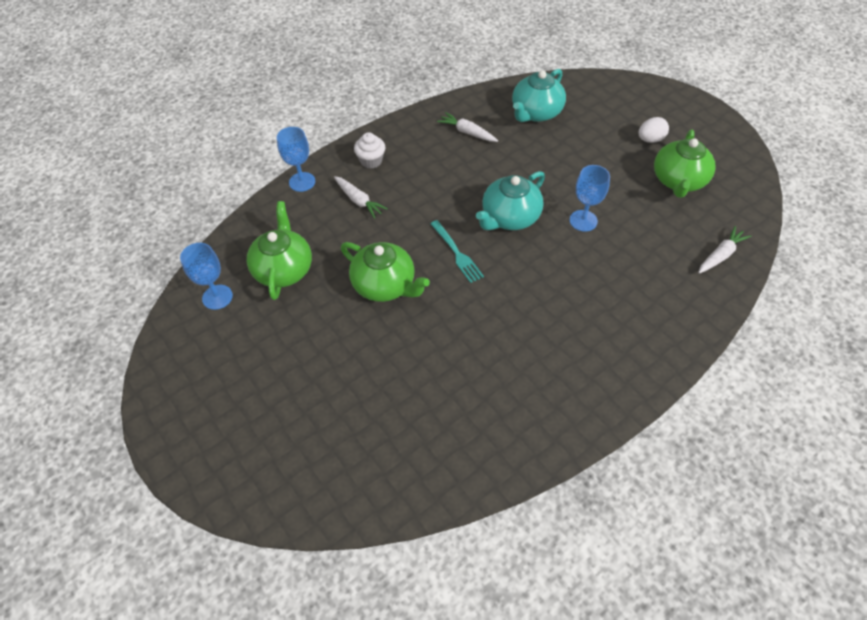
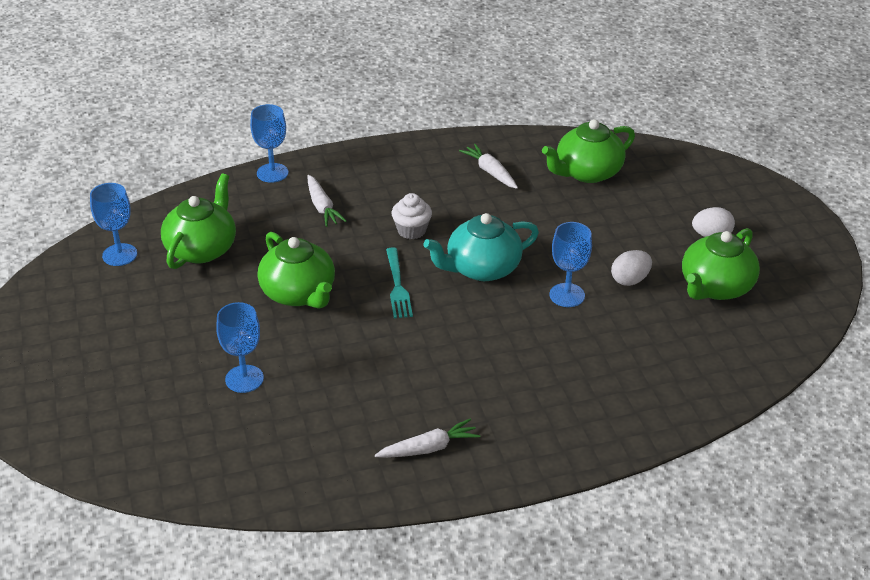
camera: 20 degrees right, 15 degrees down
(371, 161) = (361, 172): white cupcake -> white cupcake (411, 230)
(386, 380) = (244, 379): none -> blue goblet
(536, 113) = (587, 172): turquoise teapot -> green teapot
(618, 193) = (630, 280): none -> white egg
(720, 255) = (712, 375): white carrot -> white carrot (429, 448)

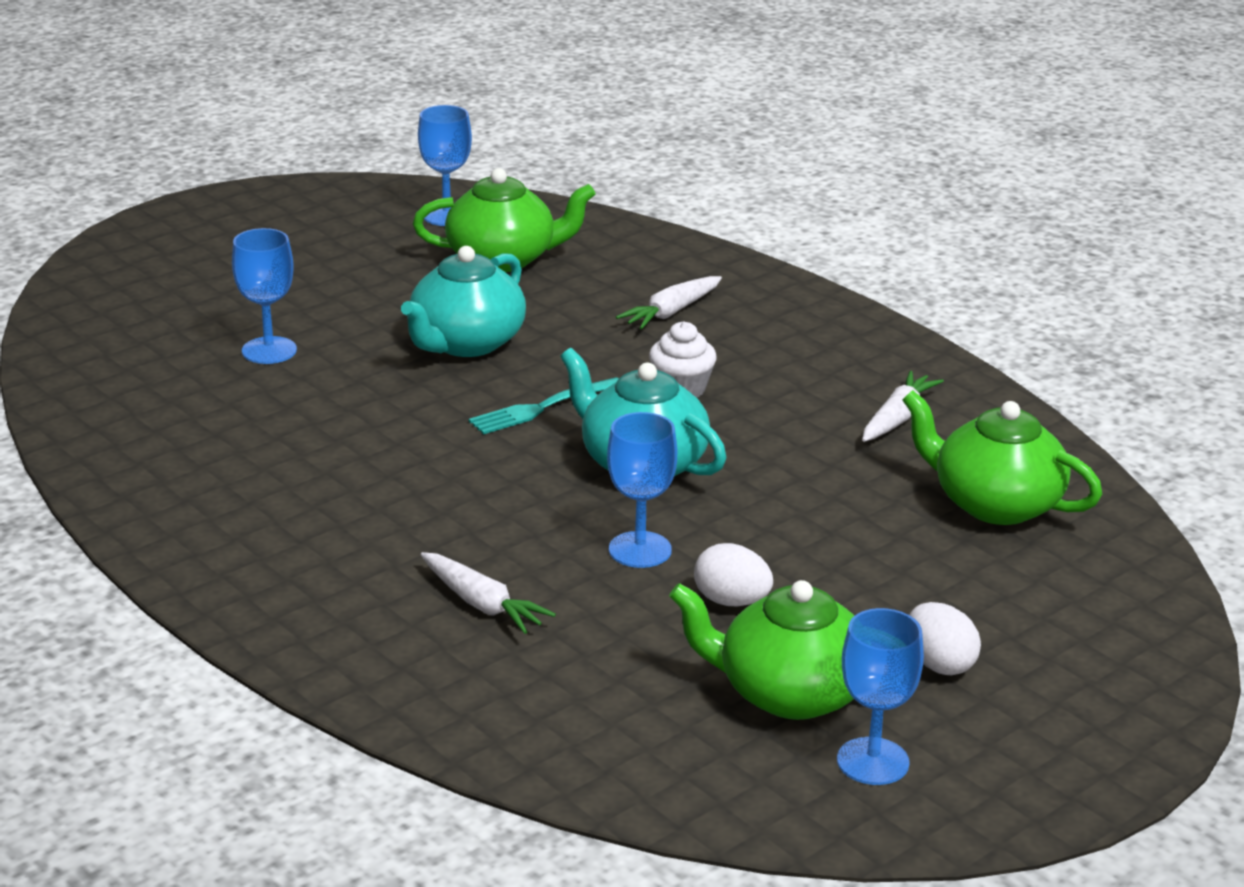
camera: 65 degrees right, 10 degrees down
(272, 173) = (714, 260): blue goblet -> blue goblet (873, 761)
(299, 293) = (466, 343): green teapot -> turquoise teapot
(429, 448) = (215, 508): white carrot -> white carrot (482, 604)

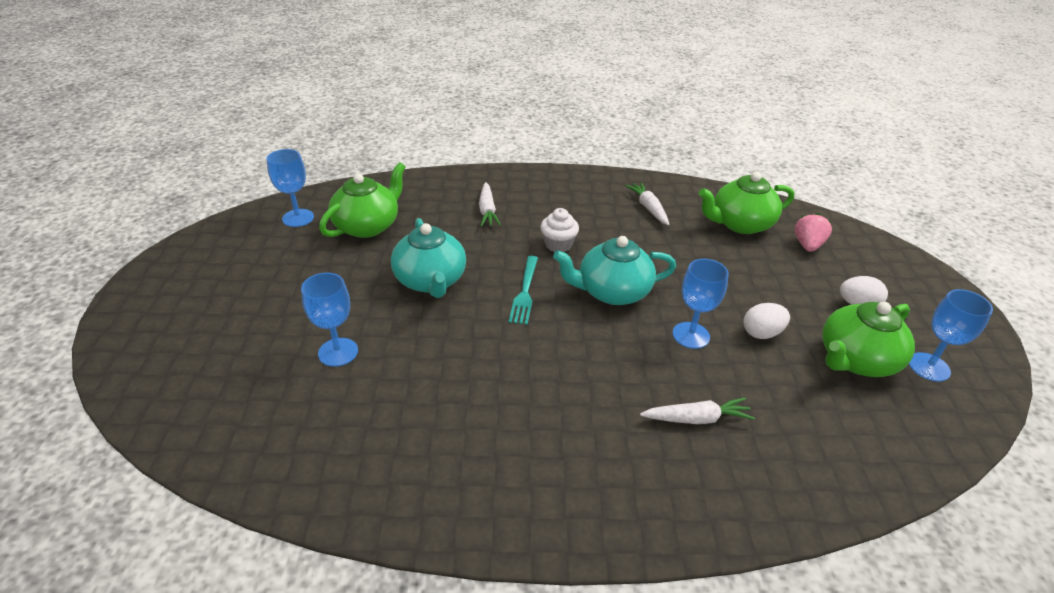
camera: 50 degrees left, 10 degrees up
(1040, 579) = (807, 245): none -> pink strawberry

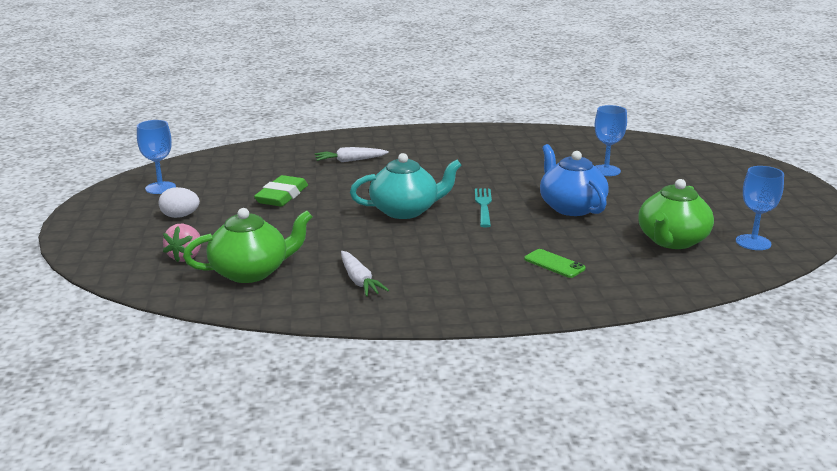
camera: 175 degrees right, 15 degrees down
(430, 281) = (571, 207): turquoise teapot -> blue teapot
(487, 210) = (554, 264): white carrot -> green phone
(558, 244) = (462, 239): white cupcake -> none
(691, 335) = (341, 192): blue goblet -> none
(761, 333) = (282, 196): white egg -> green eraser
(855, 360) = (216, 188): green teapot -> none

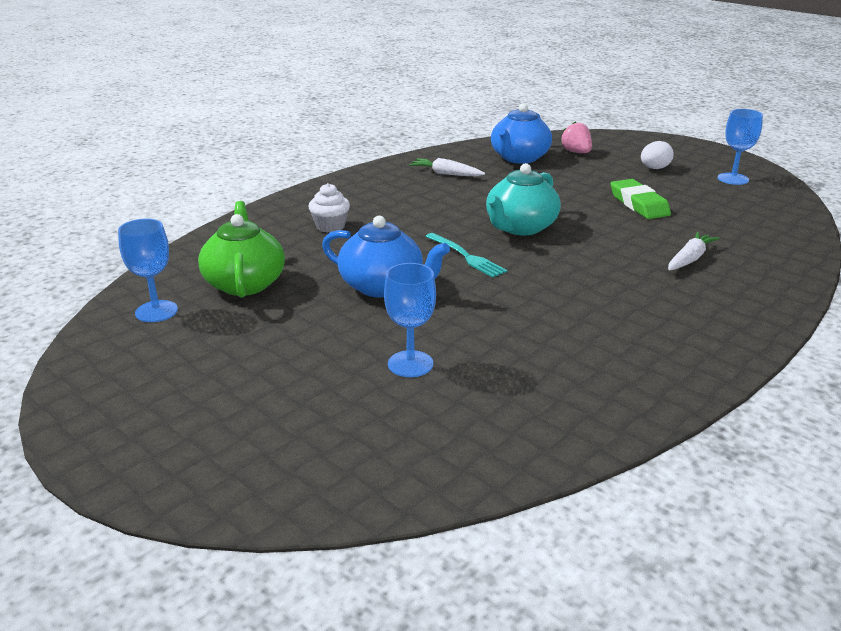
camera: 140 degrees right, 5 degrees up
(251, 272) = (519, 158): green teapot -> blue teapot
(554, 264) = (330, 226): green phone -> white cupcake

